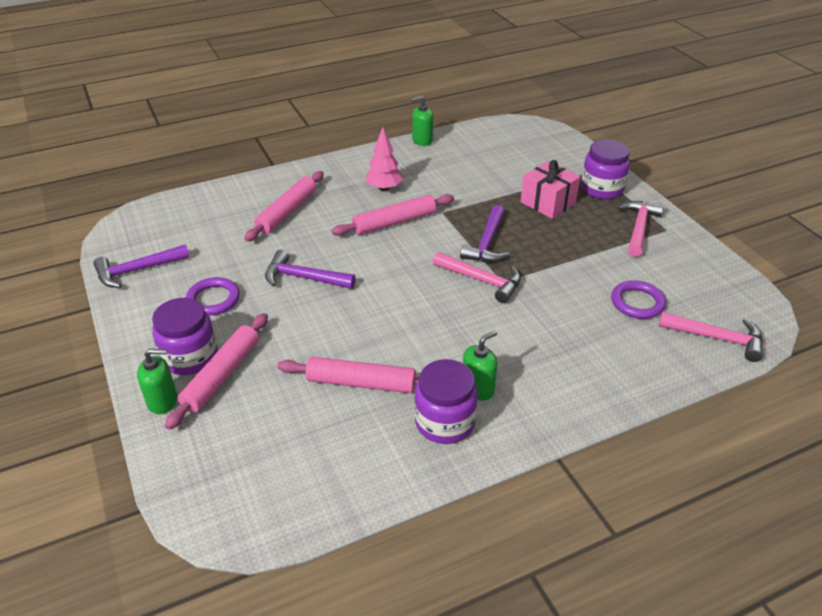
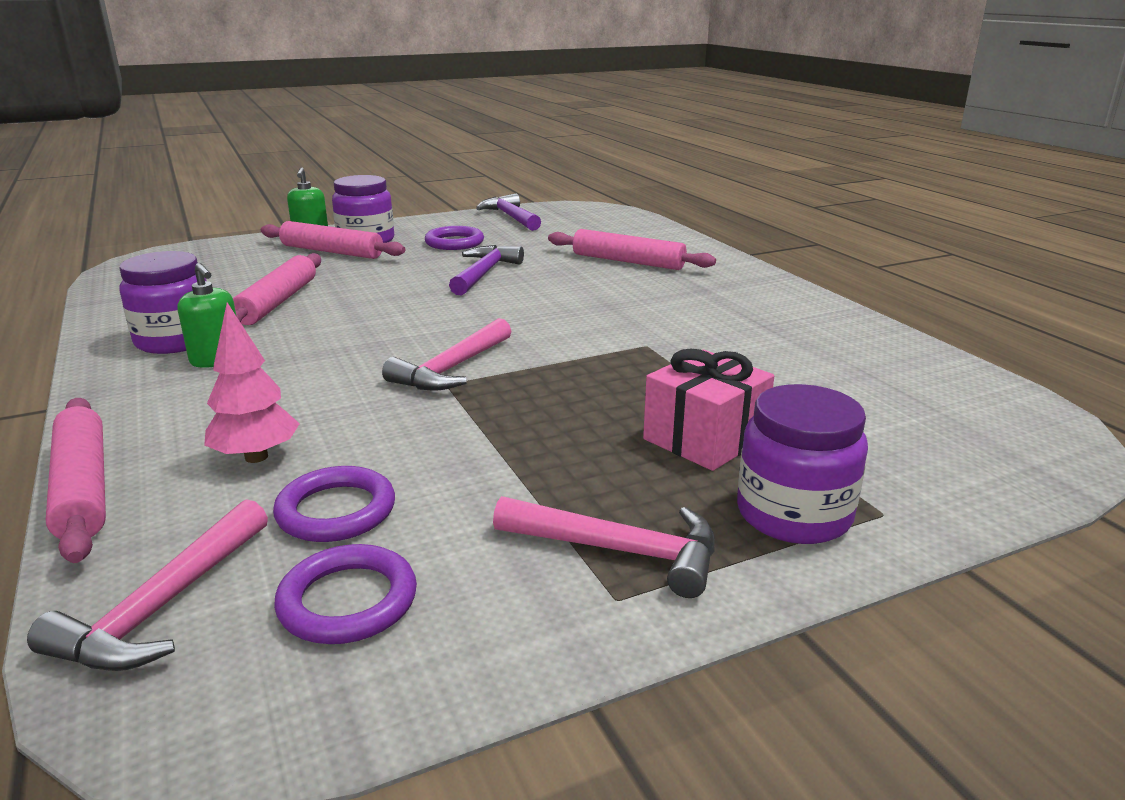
camera: 90 degrees right, 15 degrees down
(384, 188) = (707, 308): pink tree -> pink tree (256, 457)
(394, 222) = (612, 315): pink rolling pin -> pink rolling pin (83, 488)
(422, 140) = (886, 332): green soap dispenser -> none
(487, 243) = (556, 376): purple hammer -> none
(693, 290) = (348, 601): none -> purple ring

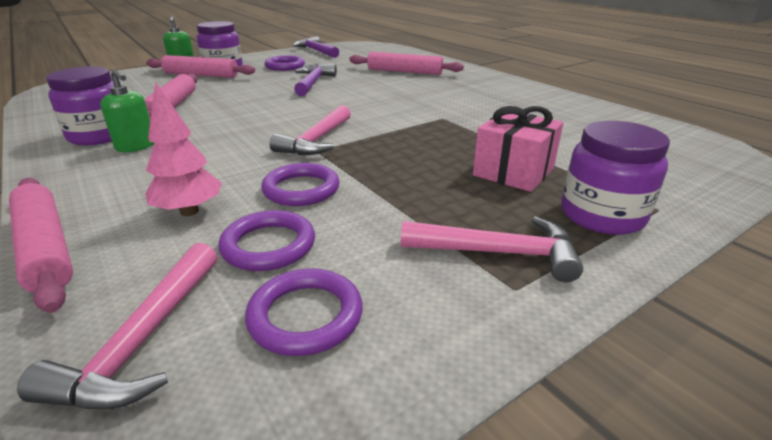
camera: 10 degrees left, 5 degrees up
(404, 439) = (301, 189): none -> purple ring

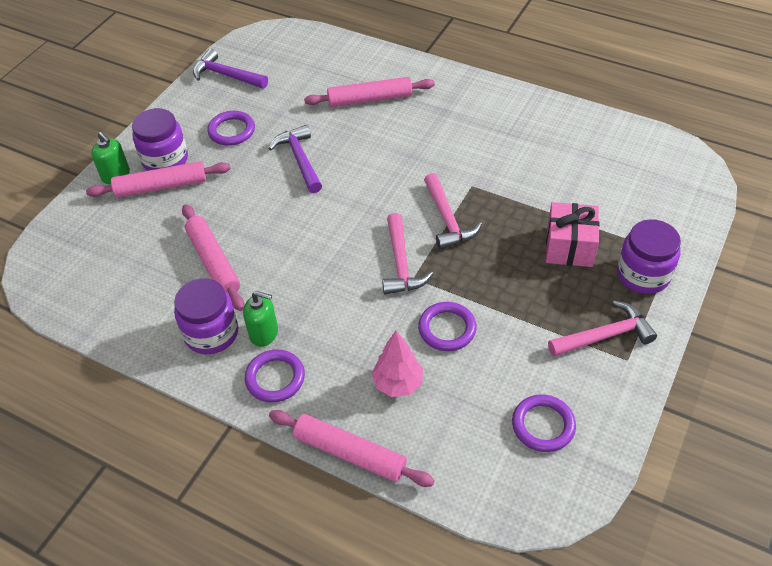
camera: 25 degrees left, 20 degrees up
(144, 340) = (482, 475): pink hammer -> pink hammer (447, 219)
(268, 245) = (478, 388): purple ring -> purple ring (275, 378)

